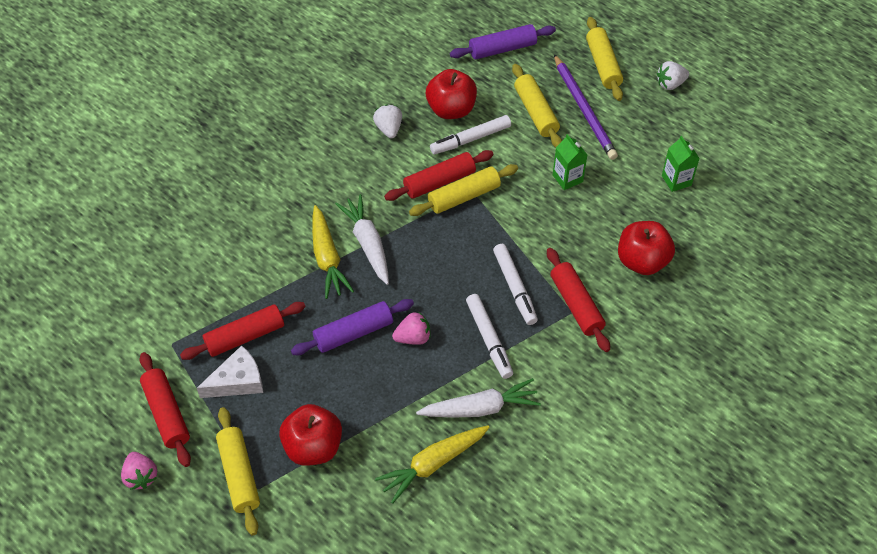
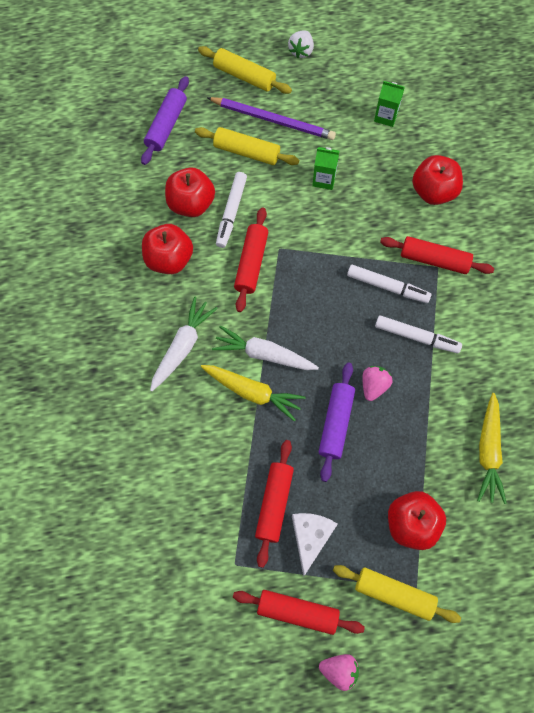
camera: 50 degrees left, 15 degrees up
(389, 129) = (169, 259): white strawberry -> red apple
(464, 196) = (279, 257): yellow rolling pin -> none
(480, 408) = (468, 386): white carrot -> white carrot (182, 346)

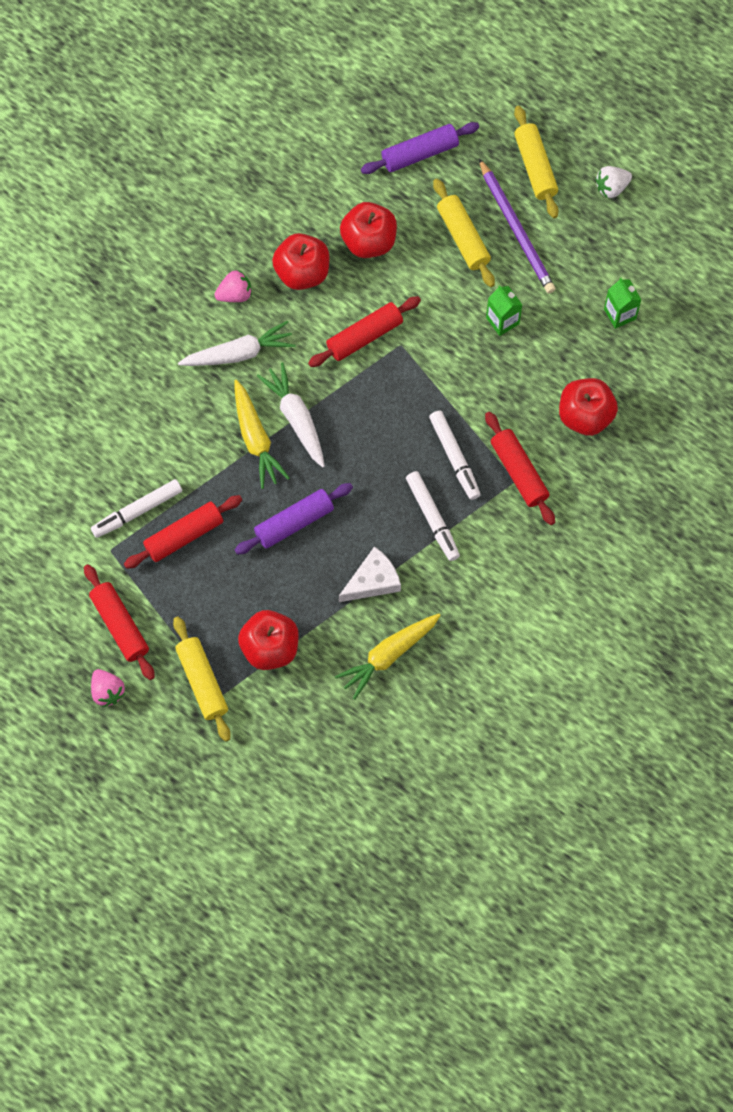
camera: 45 degrees right, 0 degrees up
(231, 212) = (393, 279): white marker -> white marker (137, 511)
(310, 537) = (184, 585): white cheese -> white cheese (373, 581)
(374, 385) = (355, 523): pink strawberry -> pink strawberry (235, 294)

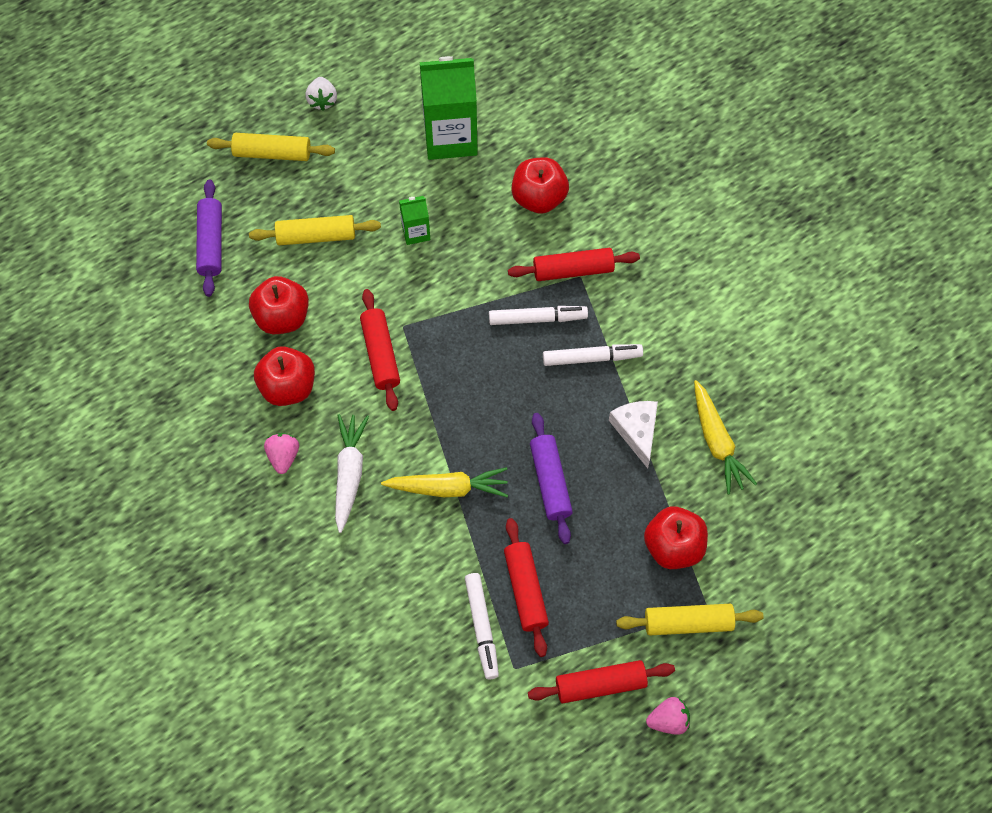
camera: 70 degrees left, 5 degrees down
(296, 418) = (440, 444): white carrot -> none
(516, 229) = (328, 190): purple pencil -> none
(620, 314) = (450, 137): green carton -> green carton, size x2.09

